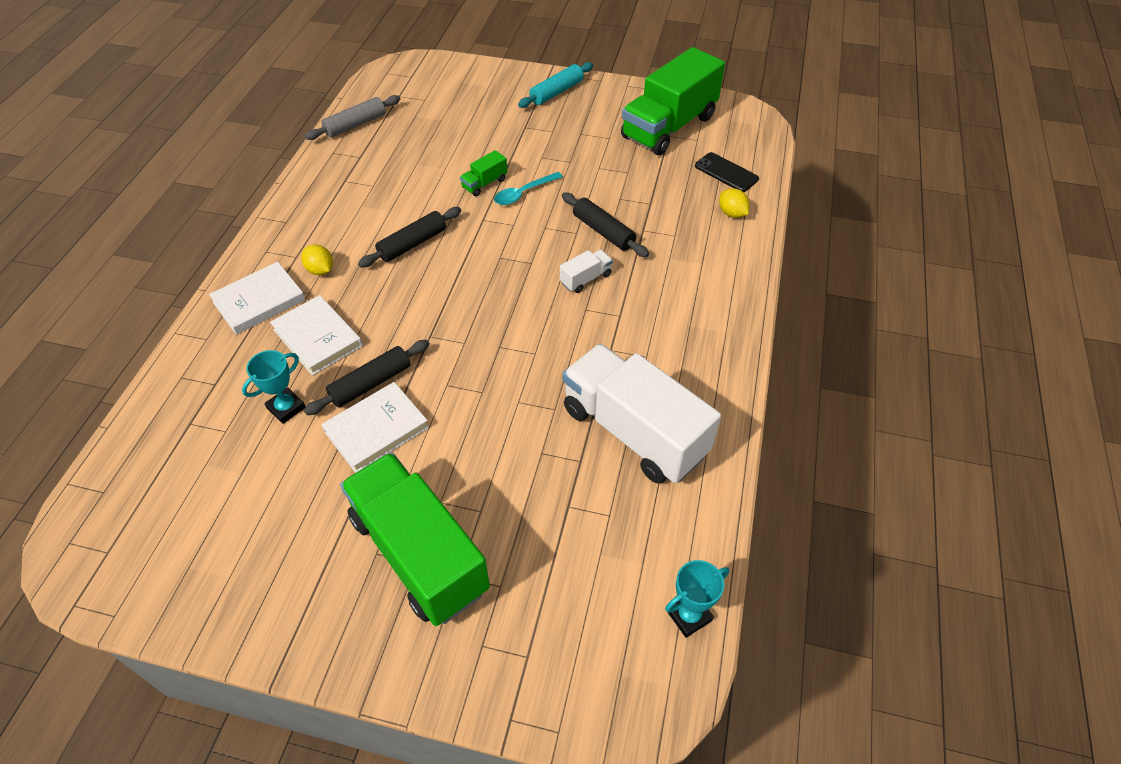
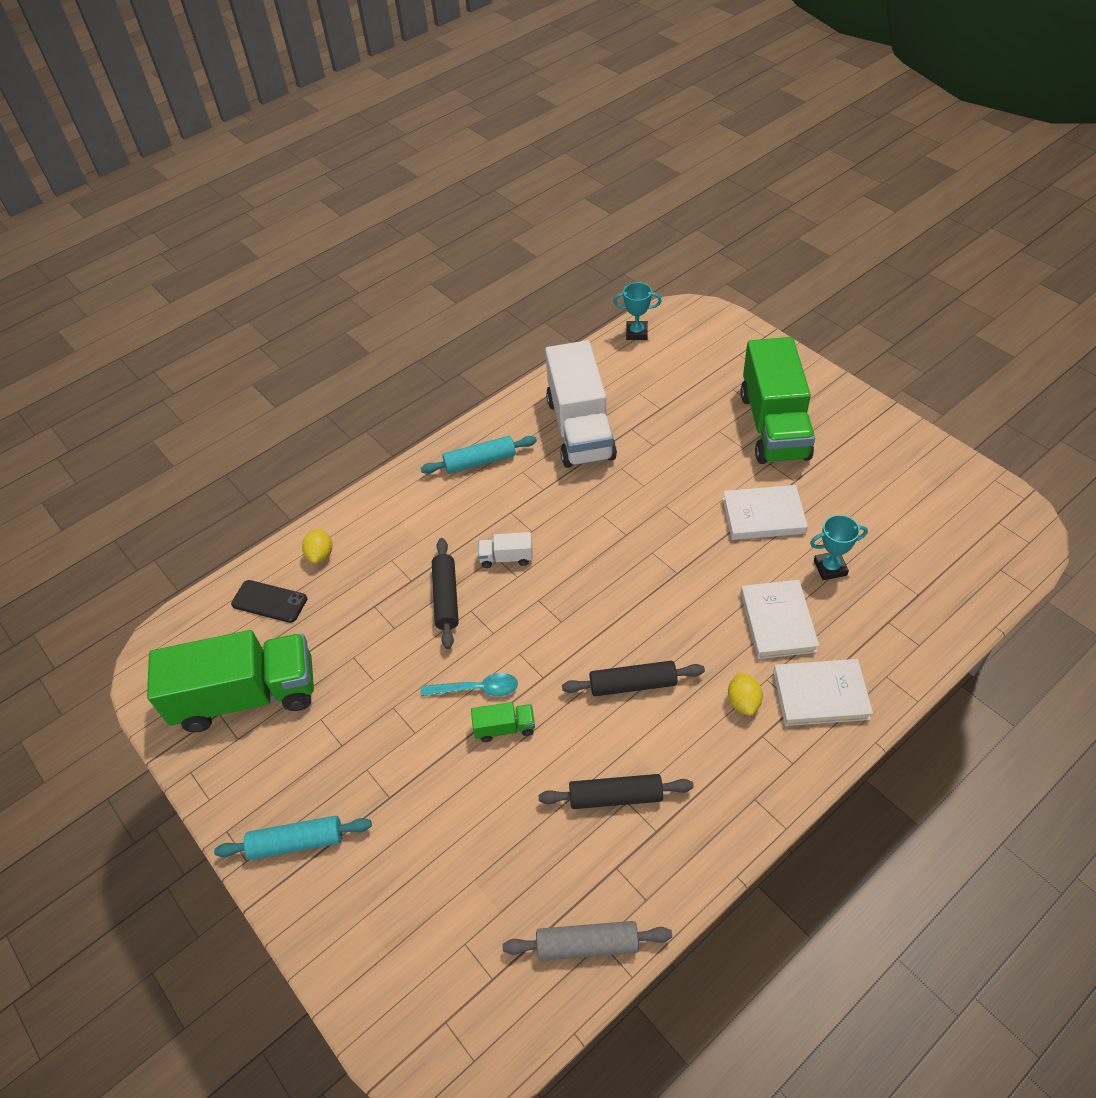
camera: 140 degrees left, 0 degrees up
(371, 383) = (750, 555): black rolling pin -> black rolling pin (615, 797)
(695, 345) = (480, 461): none -> turquoise rolling pin
(726, 172) = (269, 601): black phone -> black phone turned 60 degrees counterclockwise

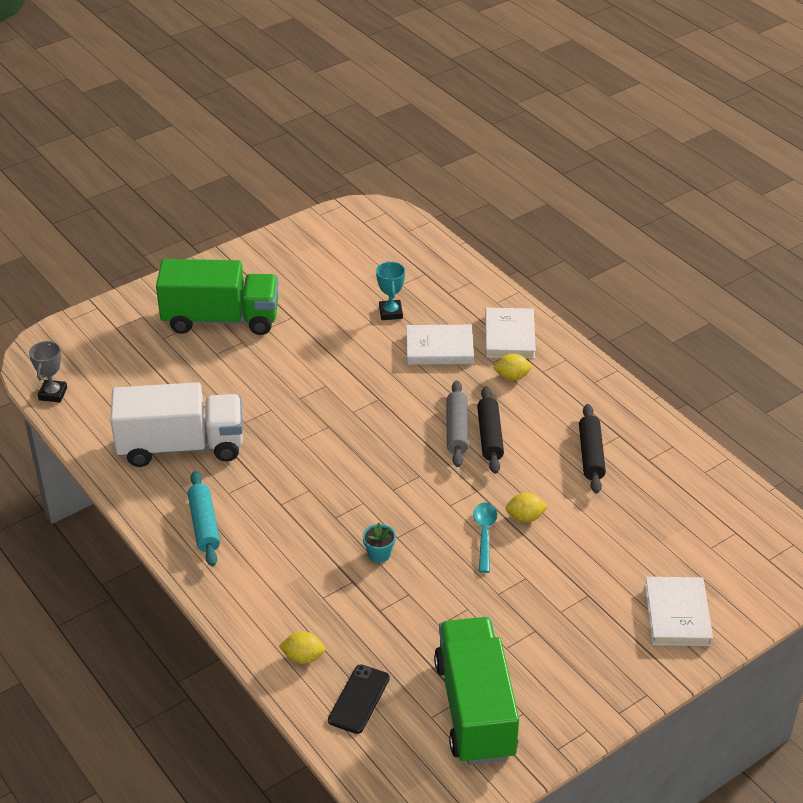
camera: 90 degrees left, 10 degrees down
(297, 842) = (629, 658): turquoise rolling pin -> none
(446, 598) = (379, 554): black rolling pin -> turquoise flower pot
(505, 728) = (525, 517): green truck -> yellow lemon
(506, 558) = (339, 509): white truck -> none
(587, 945) = (707, 479): grey rolling pin -> grey rolling pin (457, 430)
(636, 333) = (53, 394): turquoise trophy -> grey trophy
(763, 515) = (326, 340): white book -> white book (677, 615)

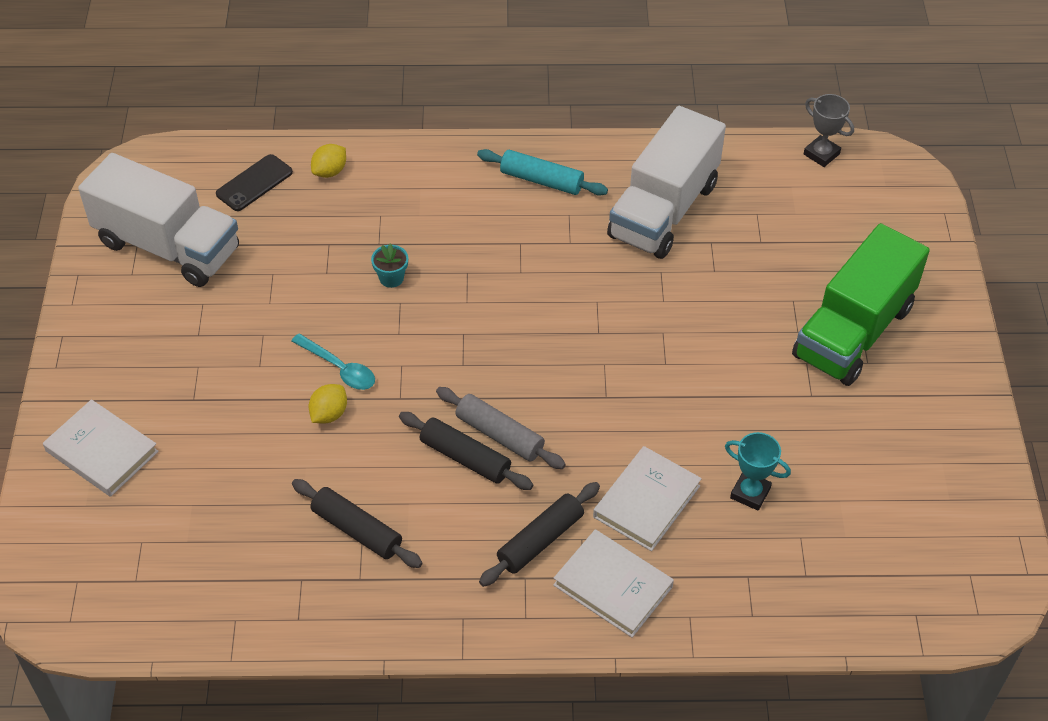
camera: 125 degrees right, 10 degrees up
(359, 699) = (254, 183): black phone -> black phone turned 75 degrees clockwise
(475, 709) = (168, 246): green truck -> white truck
(512, 377) = (540, 540): yellow lemon -> black rolling pin

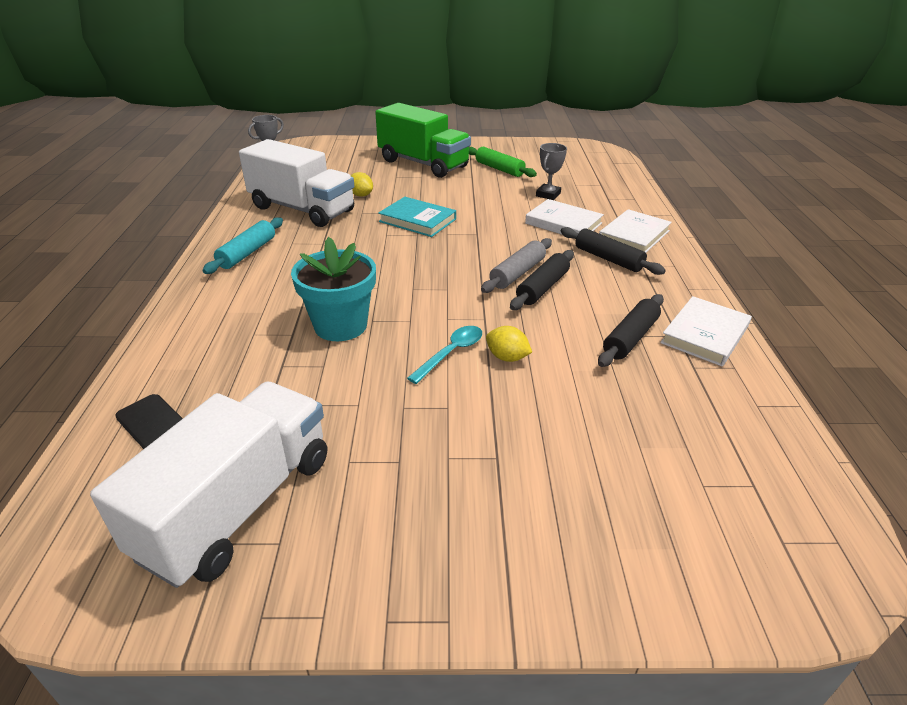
camera: 90 degrees left, 15 degrees down
(102, 451) = (588, 540): white book -> white book (704, 334)
(330, 171) = (171, 368): yellow lemon -> yellow lemon (361, 195)
(391, 278) = (340, 326): turquoise flower pot -> turquoise flower pot, size x2.20
(641, 331) = (417, 220): none -> turquoise book
(750, 493) = (548, 195): turquoise trophy -> grey trophy
(849, 434) = (499, 169): none -> green rolling pin

